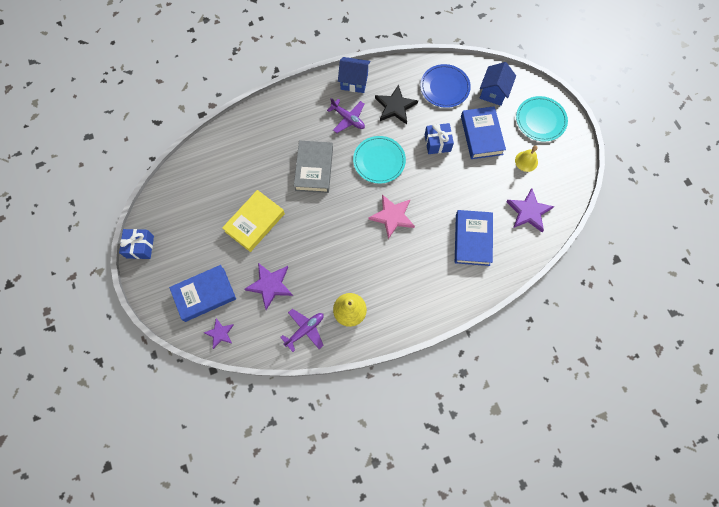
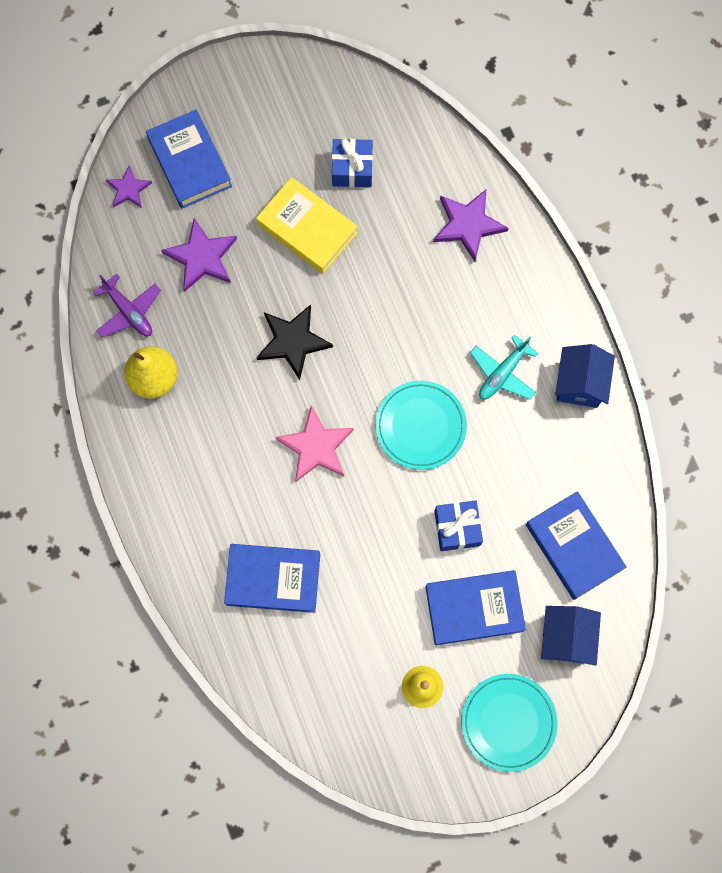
camera: 90 degrees right, 5 degrees up
(140, 247) = (268, 63): blue gift -> blue gift (352, 169)
(314, 169) = (404, 318): grey book -> none
(348, 119) = (502, 373): purple plane -> turquoise plane
(395, 107) = (529, 456): black star -> black star (293, 341)
(444, 87) = (574, 546): blue plate -> blue book
(493, 92) = (566, 638): blue house -> blue house turned 75 degrees clockwise
(528, 212) = (323, 681): purple star -> purple star (468, 225)

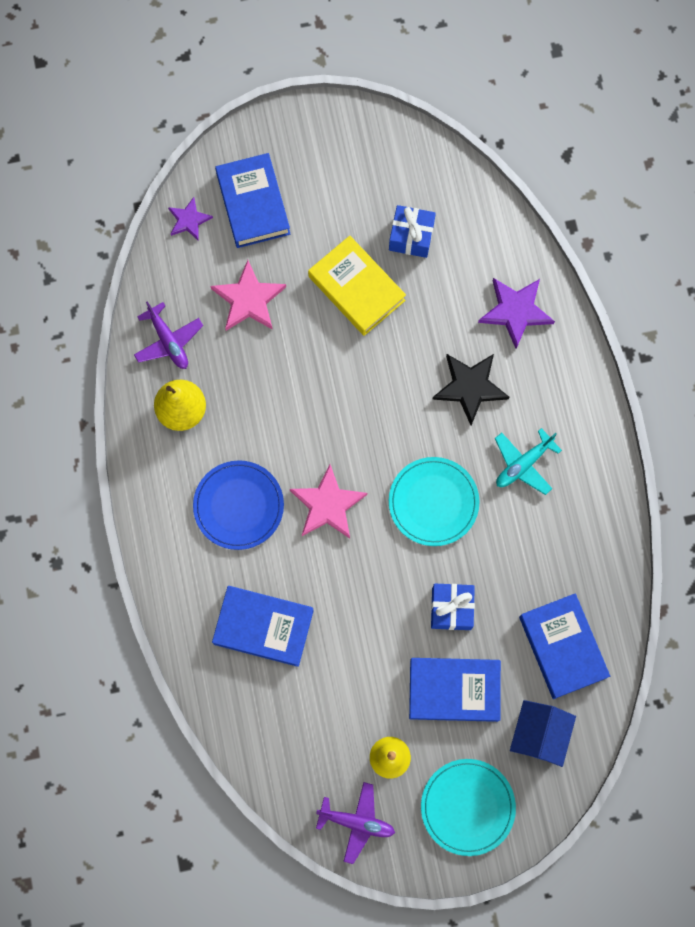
camera: 10 degrees right, 0 degrees up
(202, 257) = (249, 299): purple star -> pink star
(227, 463) = (238, 506): none -> blue plate
(293, 341) = (323, 398): black star -> black star (470, 387)
(400, 757) = (356, 822): none -> purple plane
(580, 383) = (598, 487): blue house -> none

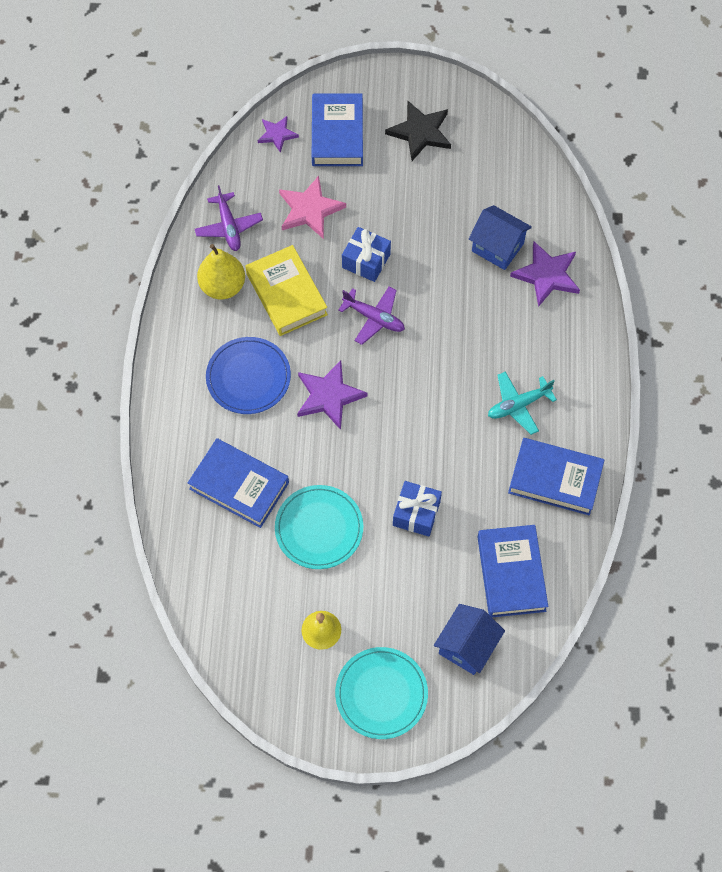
camera: 15 degrees right, 10 degrees down
(327, 505) = (329, 396): pink star -> purple star
(356, 288) = (408, 223): yellow book -> yellow book (286, 294)
(356, 822) = (273, 680): purple plane -> purple plane (374, 318)
(411, 236) = (469, 192): blue gift -> blue gift (366, 261)
(433, 502) = (426, 417): turquoise plate -> turquoise plate (319, 528)
(454, 690) = (398, 586): blue book -> blue book (555, 479)
(457, 292) = (497, 247): none -> blue house
(470, 387) = (487, 328): black star -> black star (420, 132)

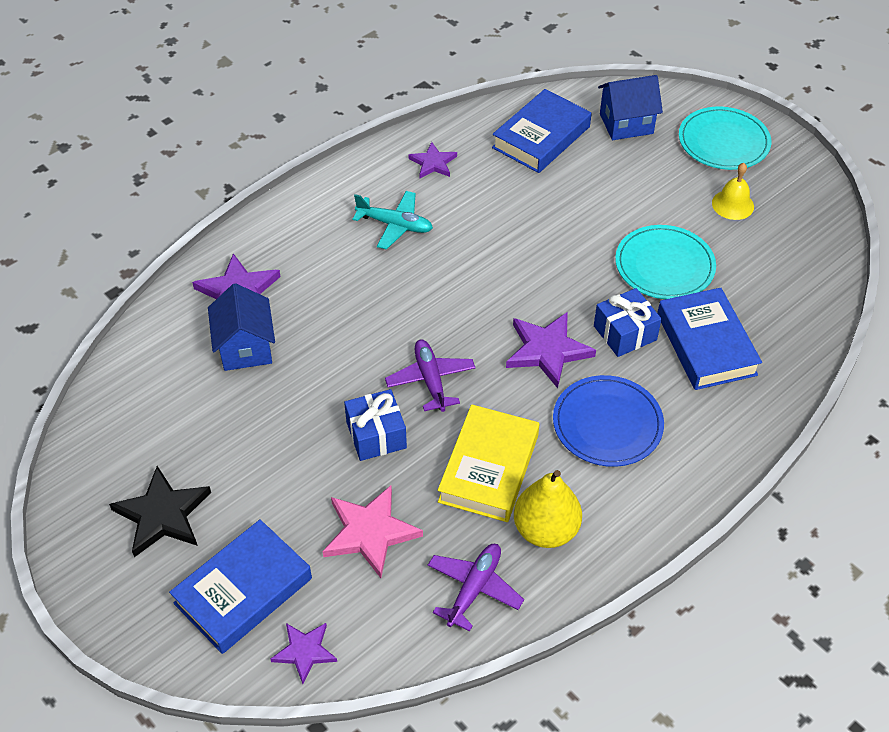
camera: 135 degrees left, 15 degrees down
(416, 513) = (570, 219): blue gift -> blue gift (625, 333)
(555, 479) = (433, 163): blue book -> purple star

